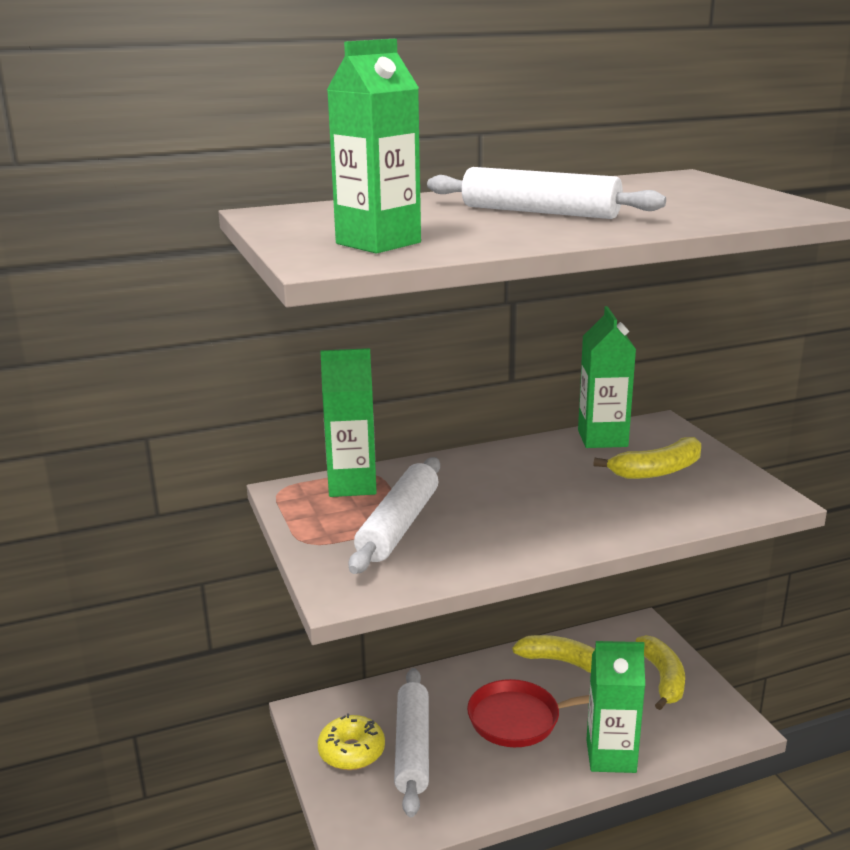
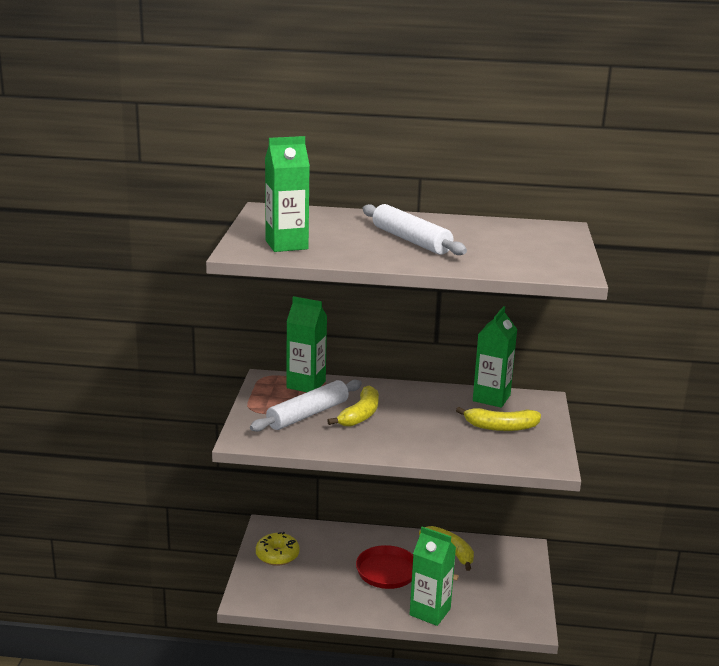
camera: 25 degrees right, 0 degrees up
(412, 748) = (313, 565): white rolling pin -> none
(663, 679) = (508, 583): yellow banana -> yellow banana (360, 415)

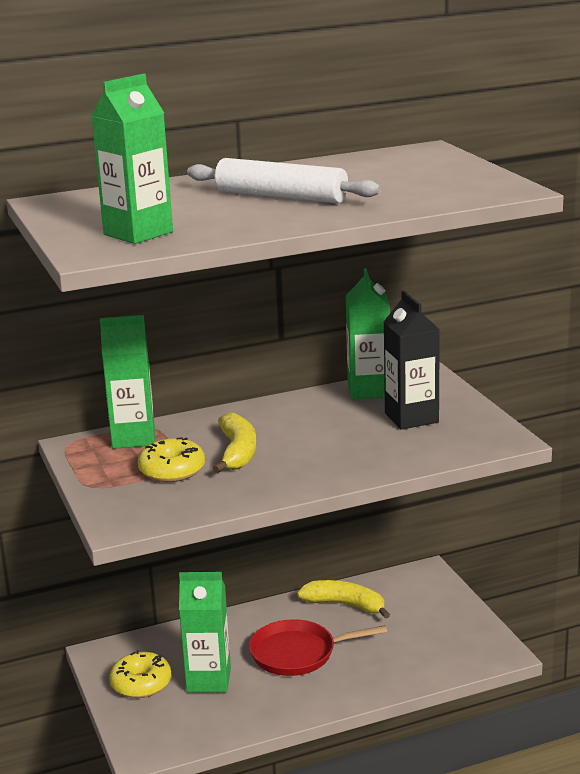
camera: 25 degrees left, 0 degrees up
(308, 414) = (172, 471): white rolling pin -> yellow donut
(430, 612) = (378, 680): green carton -> green carton (208, 680)
(500, 427) = (411, 418): yellow banana -> black carton

